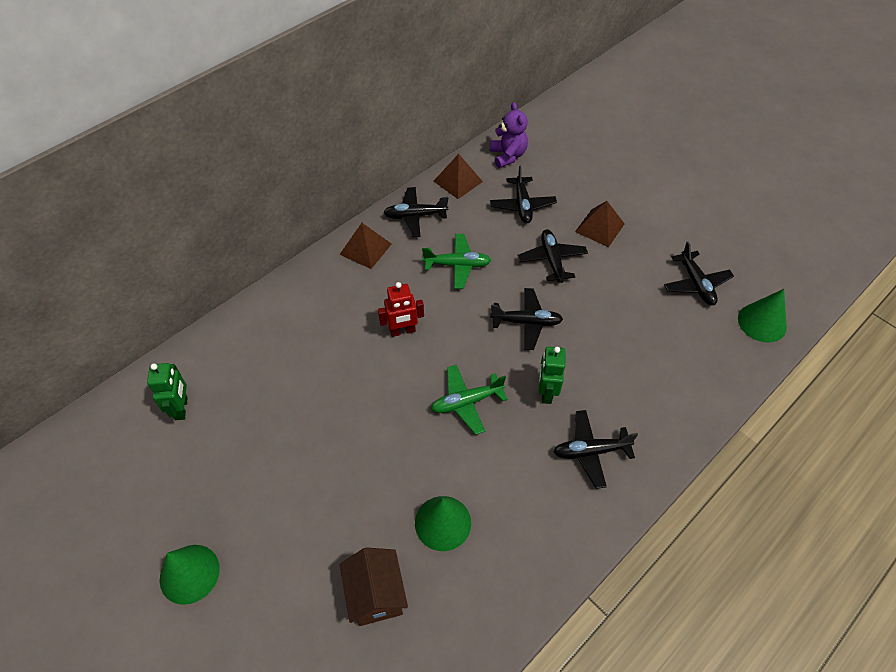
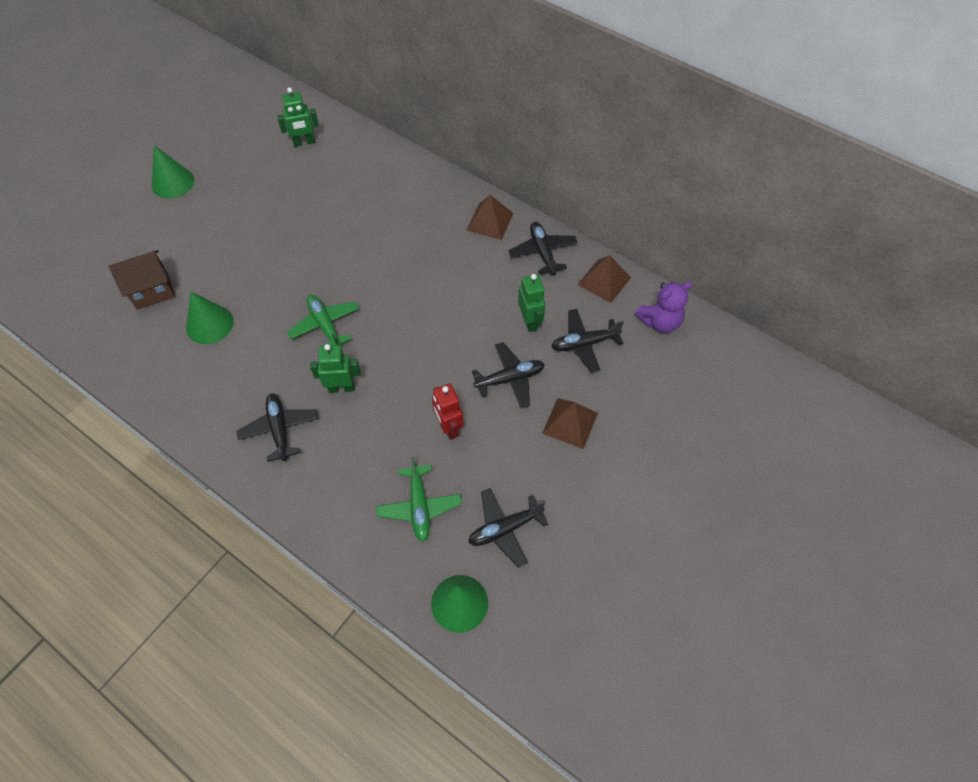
camera: 80 degrees right, 5 degrees up
(402, 331) = (397, 266): red robot -> red robot (449, 427)
(457, 265) = (485, 296): green plane -> green plane (419, 506)
(492, 237) = (530, 321): none -> green robot
(526, 322) = (422, 363): black plane -> none

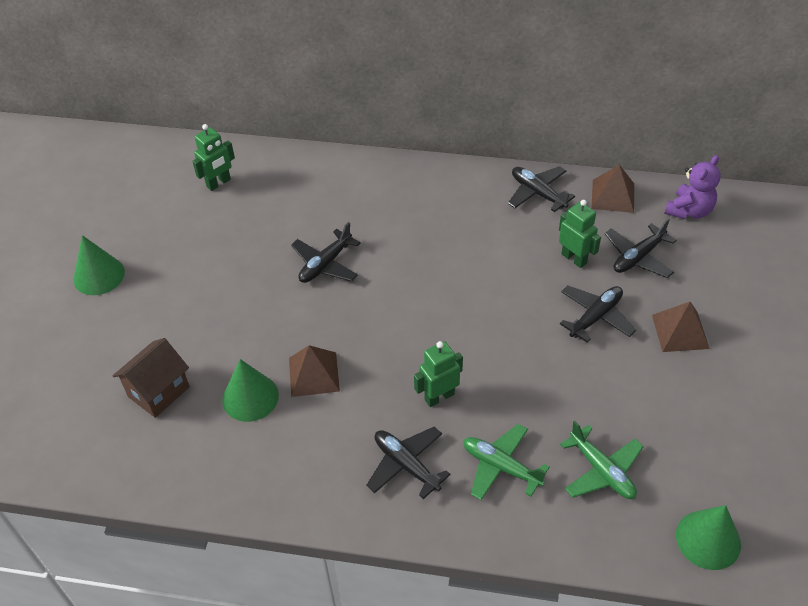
camera: 25 degrees left, 10 degrees down
(325, 325) = (376, 346): green plane -> green plane (501, 467)
(449, 427) = (573, 386): red robot -> none
(490, 221) = (466, 185): brown pyramid -> brown pyramid (313, 374)
(505, 529) = (696, 452): black plane -> black plane (325, 264)

